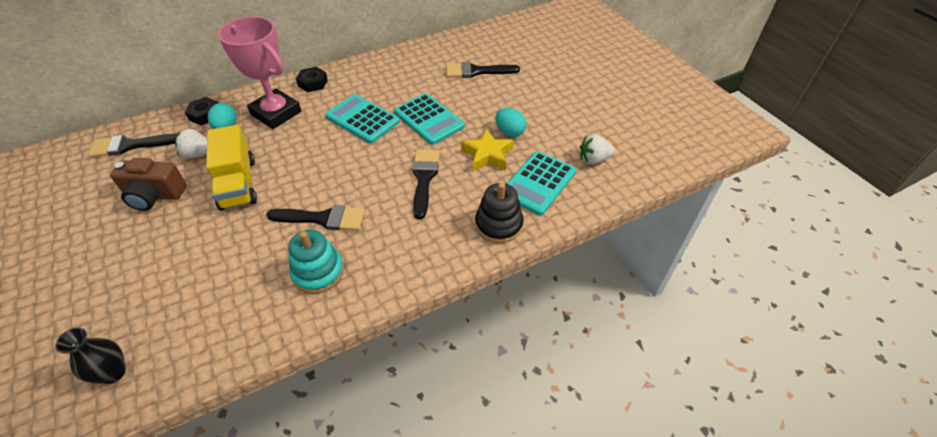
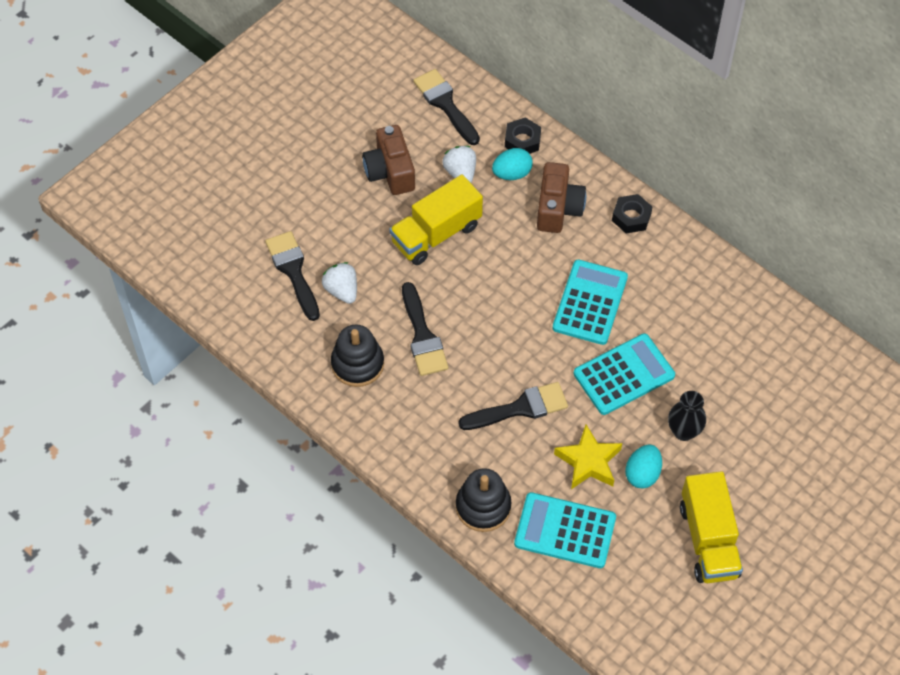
camera: 70 degrees right, 10 degrees up
(113, 372) = (208, 265): black vase -> black vase (683, 431)
(276, 113) = (558, 208): pink trophy -> brown camera
(318, 272) = (357, 364): turquoise stacking toy -> black stacking toy
(429, 119) = (624, 374): turquoise calculator -> turquoise calculator turned 150 degrees counterclockwise
(476, 71) = (752, 395): black brush -> black brush (293, 271)
(571, 116) = (708, 540): none -> yellow truck
(593, 159) = (634, 584): white strawberry -> white strawberry (342, 290)

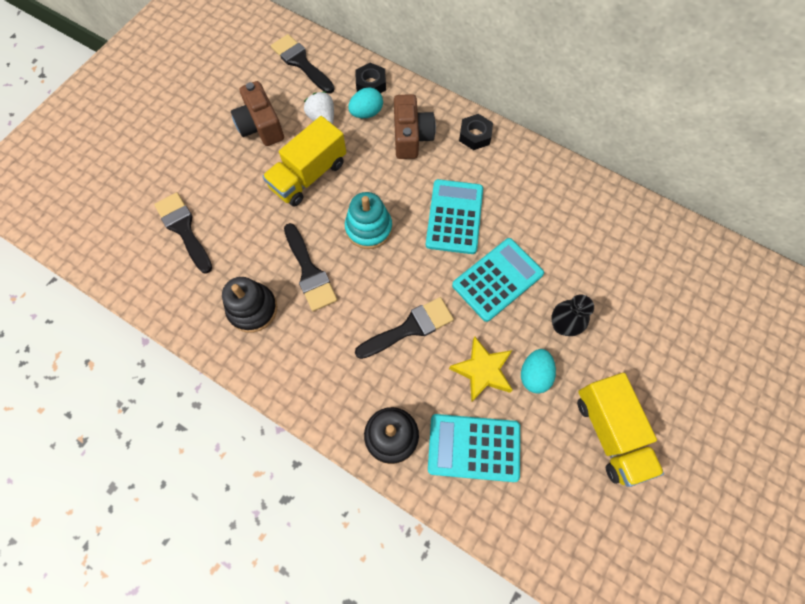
camera: 10 degrees left, 10 degrees up
(342, 290) = (230, 240): white strawberry -> none
(493, 300) = (369, 228): none -> turquoise stacking toy

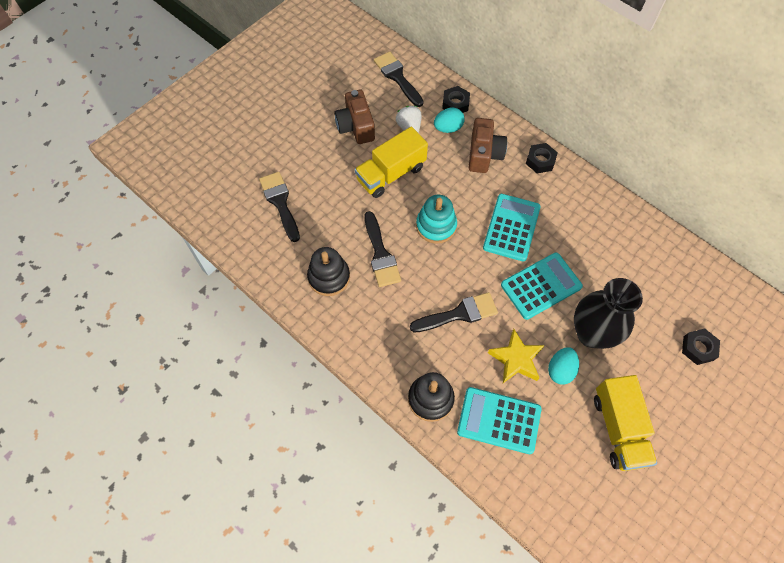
camera: 10 degrees right, 5 degrees down
(562, 325) = (592, 333): black vase -> black vase, size x1.80
(681, 323) = (698, 348): none -> black nut

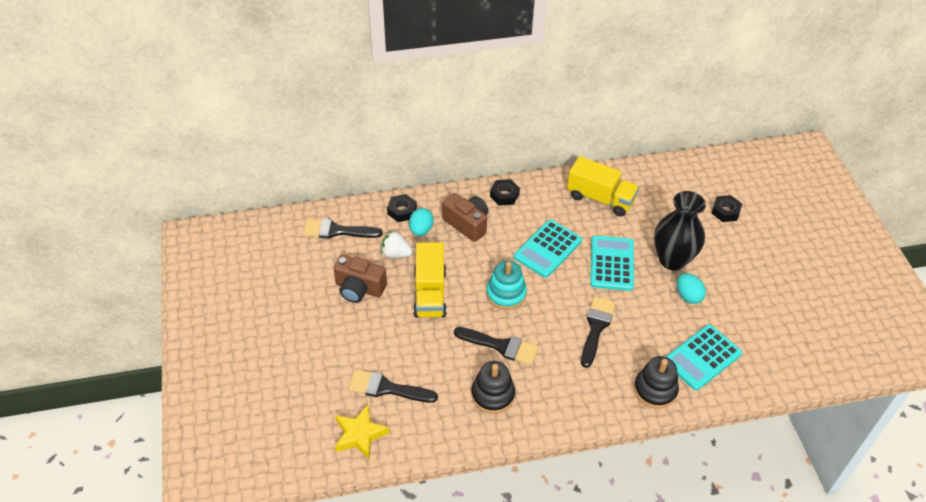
camera: 55 degrees left, 15 degrees down
(511, 227) = (548, 249): turquoise calculator -> turquoise calculator turned 105 degrees counterclockwise
(516, 359) = (660, 316): yellow star -> yellow star (360, 435)
(618, 428) = (755, 292): yellow truck -> yellow truck (600, 198)

